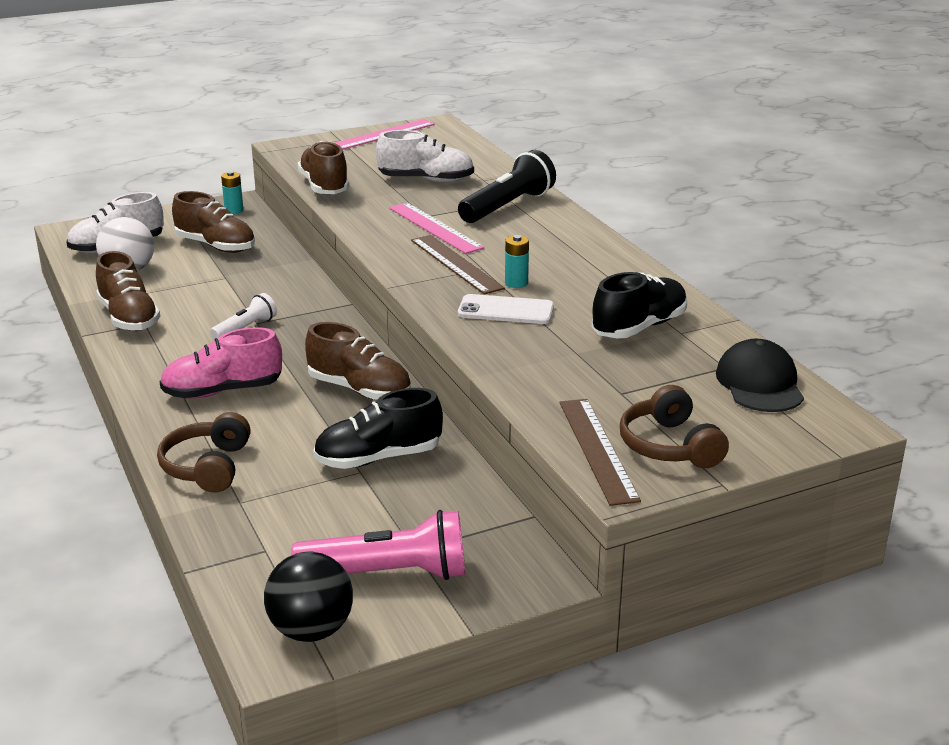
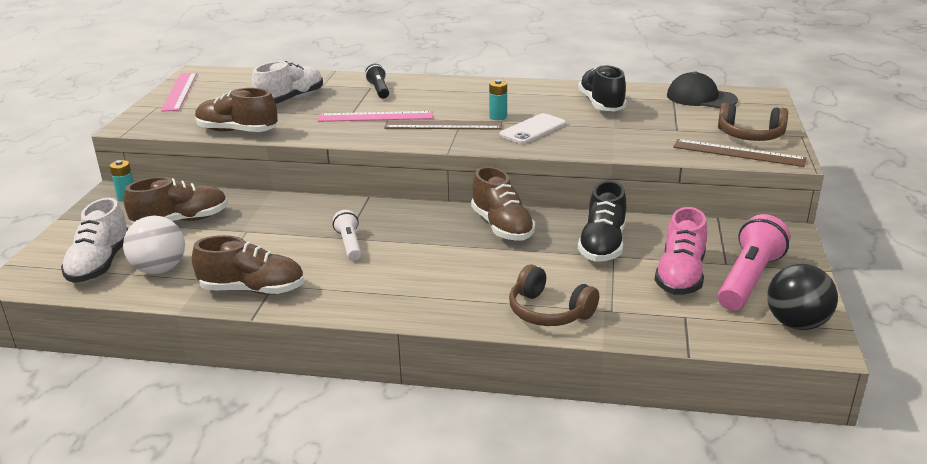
camera: 55 degrees left, 0 degrees up
(222, 391) = (439, 278): pink shoe -> pink shoe (680, 276)
(359, 390) = (502, 227): brown shoe -> brown shoe turned 90 degrees clockwise
(508, 206) = (379, 90): black flashlight -> black flashlight, size x0.57

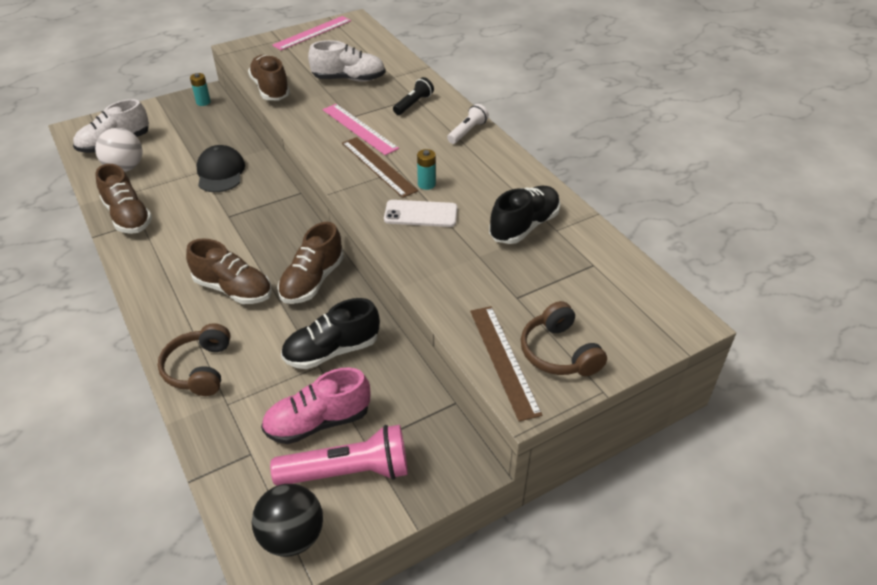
camera: 50 degrees right, 15 degrees up
(181, 221) = (191, 139): brown shoe -> brown shoe (233, 289)
(349, 244) = (220, 223): white flashlight -> white flashlight (467, 131)
(701, 98) = (620, 281): black cap -> black cap (220, 172)

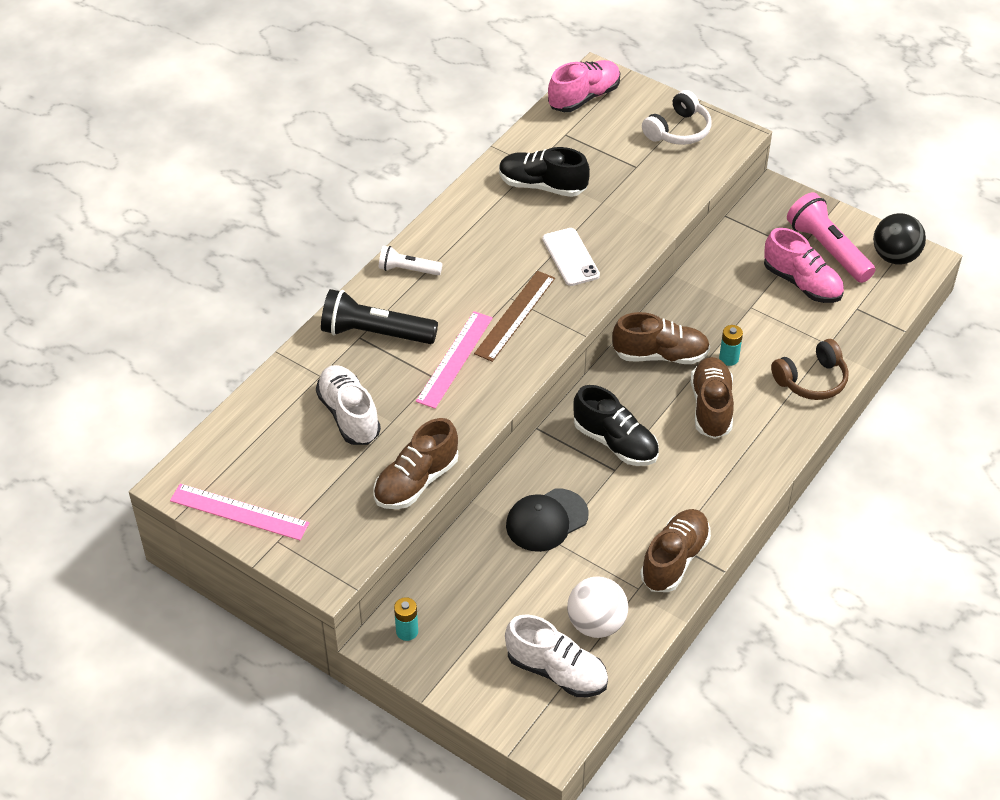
camera: 115 degrees left, 5 degrees up
(332, 351) = (730, 305): black shoe -> black shoe (615, 442)
(413, 104) = (375, 333): black flashlight -> black flashlight, size x1.77
(426, 184) = (522, 269): turquoise battery -> turquoise battery (728, 358)
(503, 360) = (707, 156): brown ruler -> none
(558, 353) = (678, 130): brown headphones -> white headphones
(649, 297) = (584, 97): none -> pink shoe

